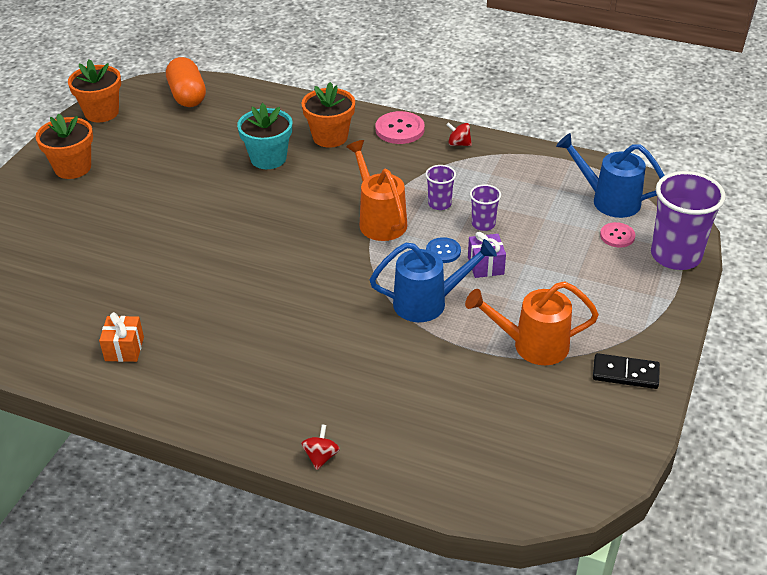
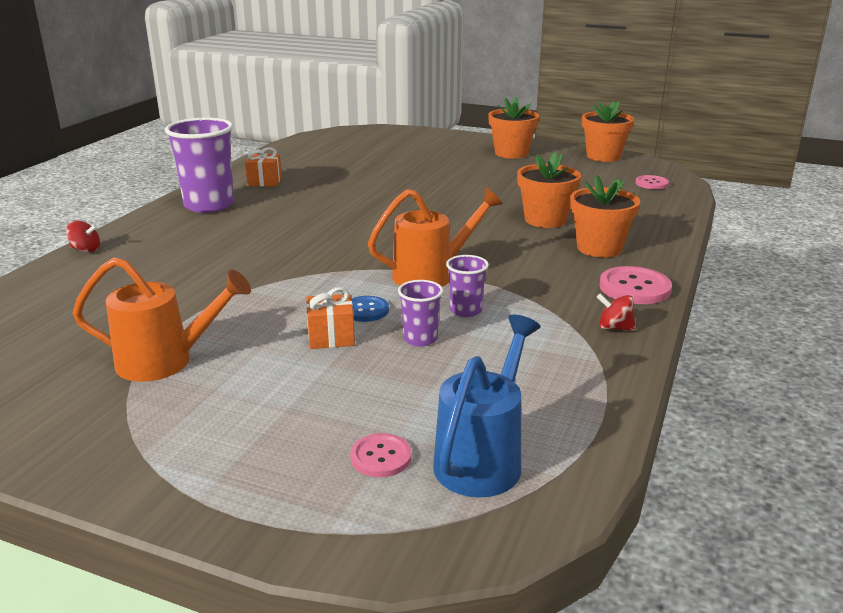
camera: 90 degrees right, 15 degrees down
(187, 96) = (651, 183): orange capsule -> pink button
(268, 158) = (545, 220): turquoise flower pot -> orange flower pot
(428, 303) = (272, 299): blue watering can -> none
(458, 144) = (614, 328): red spinning top -> red spinning top turned 90 degrees counterclockwise
(485, 265) = (331, 337): purple gift -> orange gift
(532, 345) = (165, 361): orange watering can -> orange watering can turned 90 degrees clockwise
(625, 373) = (67, 431): black domino -> none
(675, 255) = (314, 522): purple cup -> purple cup (209, 205)

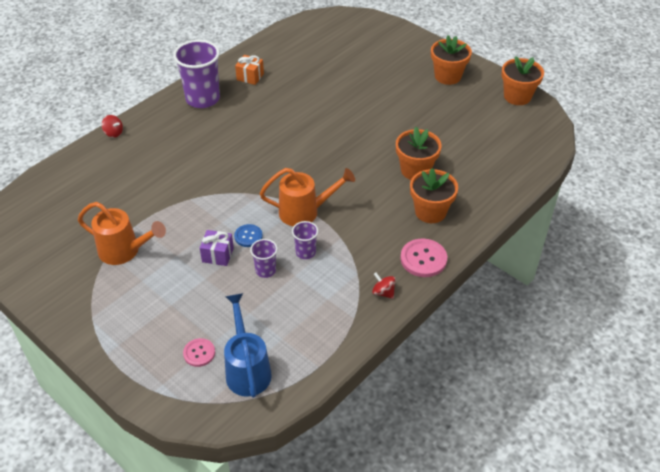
camera: 20 degrees right, 20 degrees up
(331, 337) = (218, 255): orange gift -> purple gift
(483, 458) = (247, 369): blue watering can -> blue watering can turned 60 degrees counterclockwise
(651, 183) = (527, 143): pink button -> none

